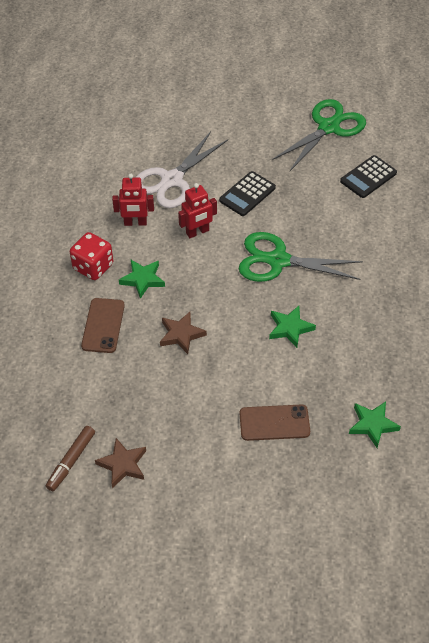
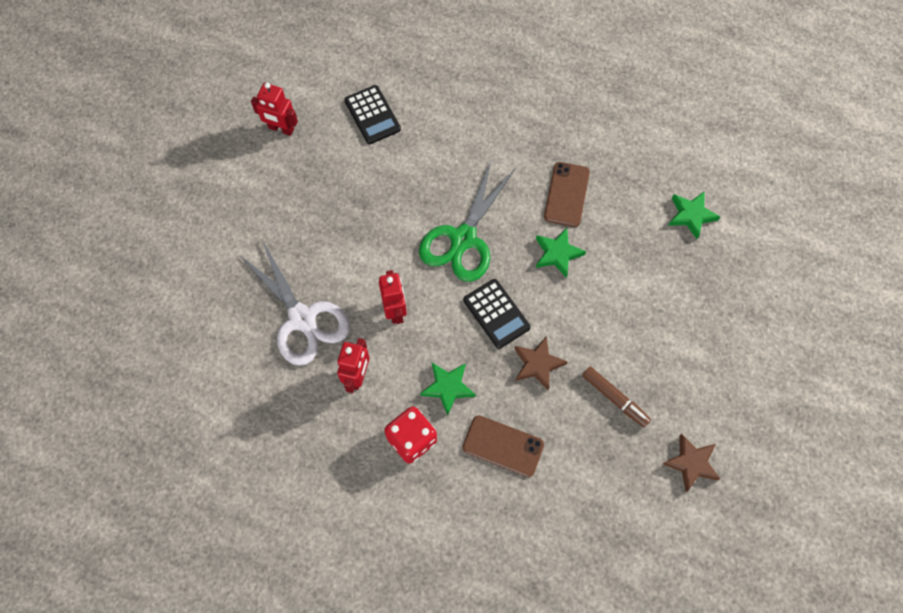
camera: 75 degrees left, 15 degrees up
(71, 461) = (677, 517): brown marker -> brown marker (614, 398)
(247, 194) = (354, 242): black calculator -> black calculator (496, 314)
(274, 423) = (671, 302): brown phone -> brown phone (566, 194)
(328, 127) = (281, 129): green scissors -> red robot

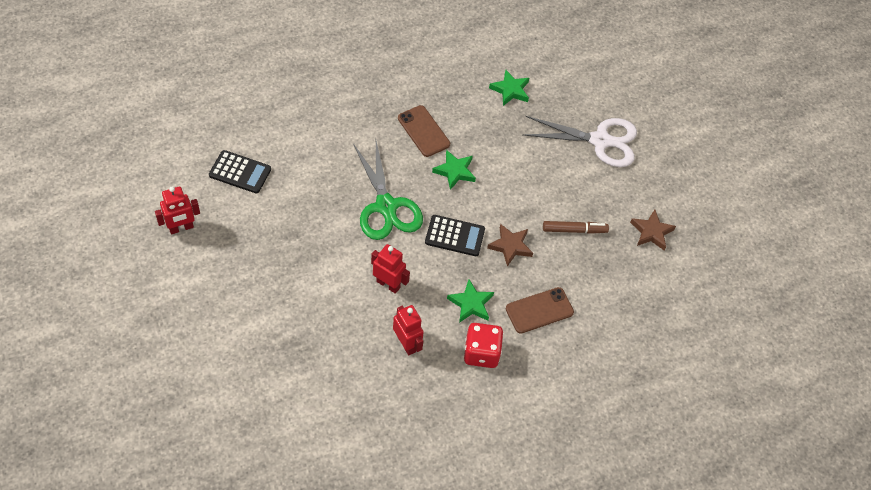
camera: 50 degrees left, 10 degrees down
(302, 319) = (331, 338): white scissors -> white scissors (600, 141)

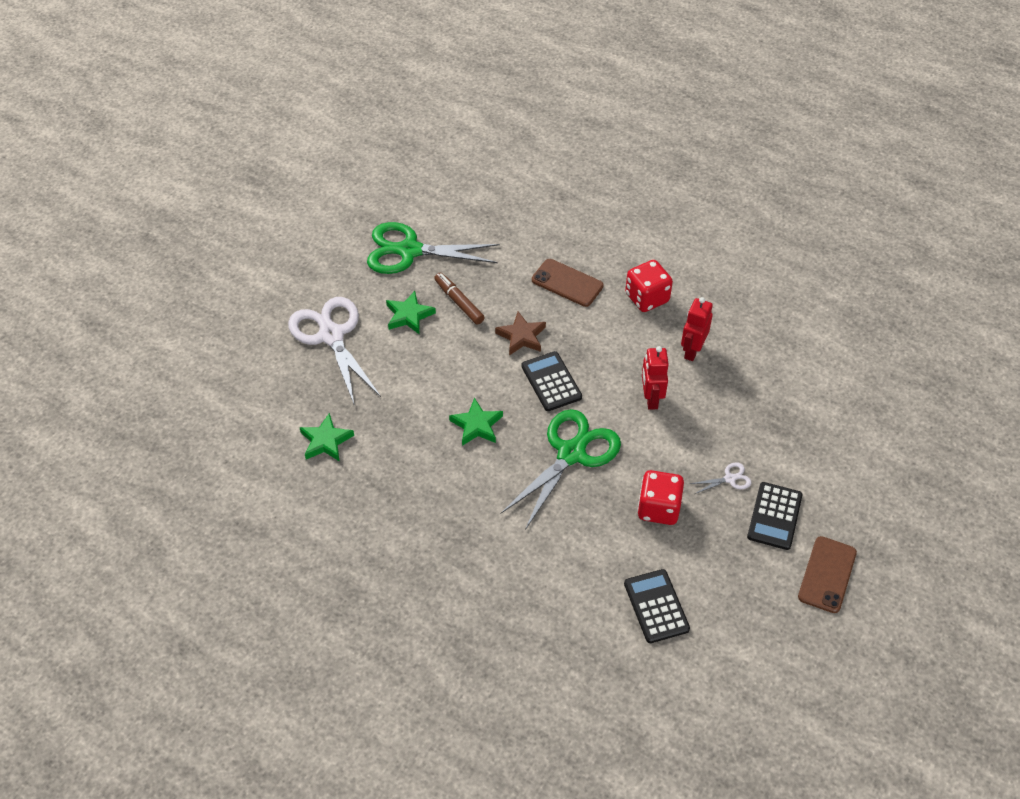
camera: 120 degrees left, 5 degrees down
(181, 228) = (768, 606): red robot -> none
(233, 283) = (774, 516): none -> black calculator
(283, 280) = (730, 479): none -> white scissors
(301, 223) = (658, 508): none -> red dice
(423, 131) = (450, 481): brown phone -> brown phone (827, 574)
(471, 303) = (608, 330): green star -> green star (409, 315)
(651, 232) = (409, 251): brown star -> green scissors

